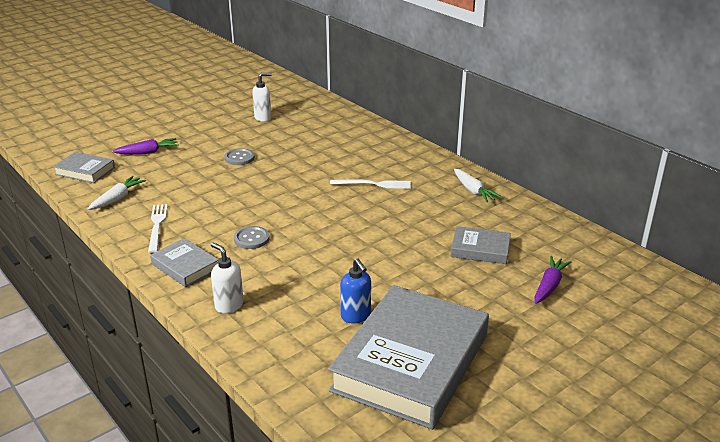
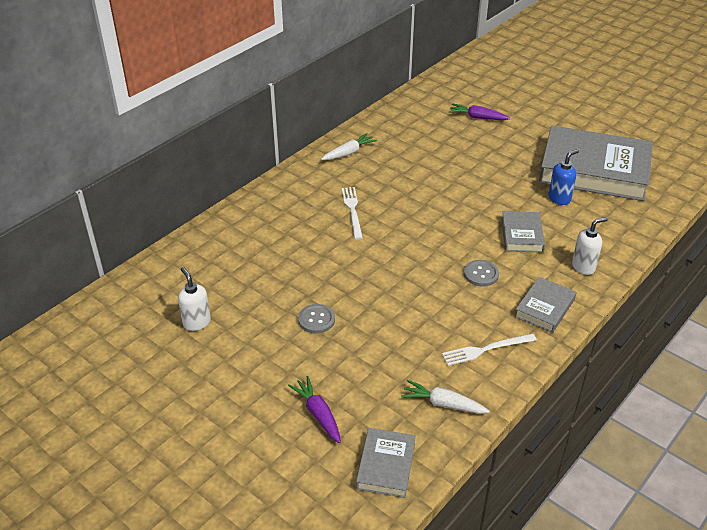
camera: 100 degrees left, 10 degrees up
(229, 305) = (583, 267): white soap dispenser -> white soap dispenser turned 150 degrees counterclockwise
(480, 249) = (443, 147): grey book -> grey book (522, 235)

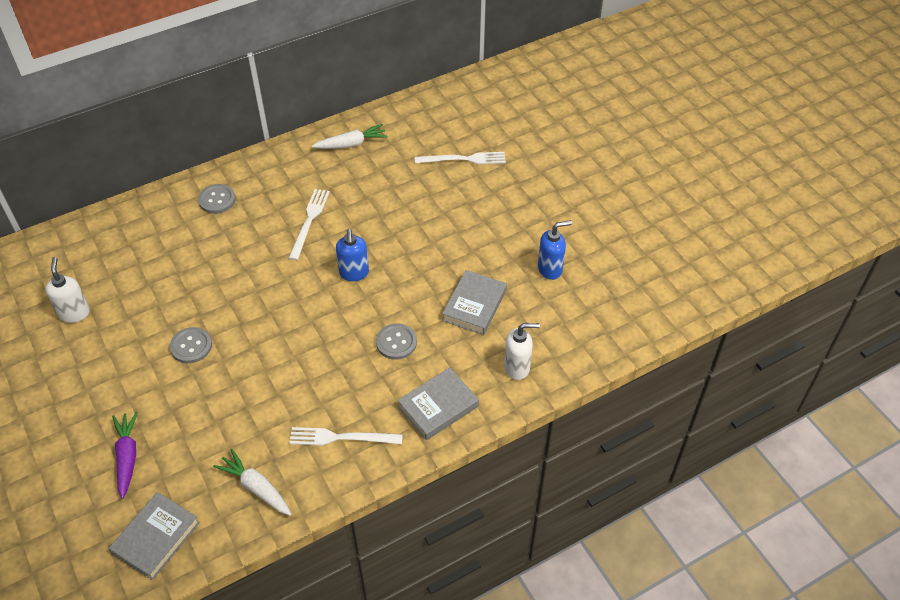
camera: 20 degrees right, 10 degrees up
(265, 214) = (217, 200): none -> grey button
(414, 237) = (354, 273): none -> blue soap dispenser
(443, 144) = (464, 159): none -> white fork
(477, 117) = (527, 132): purple carrot -> none
(594, 170) = (617, 241): grey book -> none

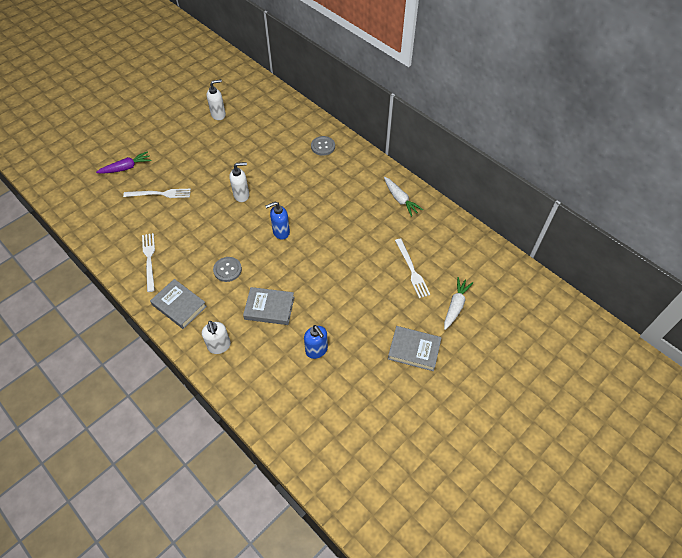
camera: 75 degrees right, 5 degrees up
(156, 538) = (77, 196): grey book -> grey book (414, 350)
(191, 346) = (205, 170): grey button -> none
(256, 487) = (111, 229): white carrot -> white carrot (455, 306)
(265, 307) = (242, 195): none -> white soap dispenser
(309, 221) = (319, 196): white fork -> white fork (160, 194)

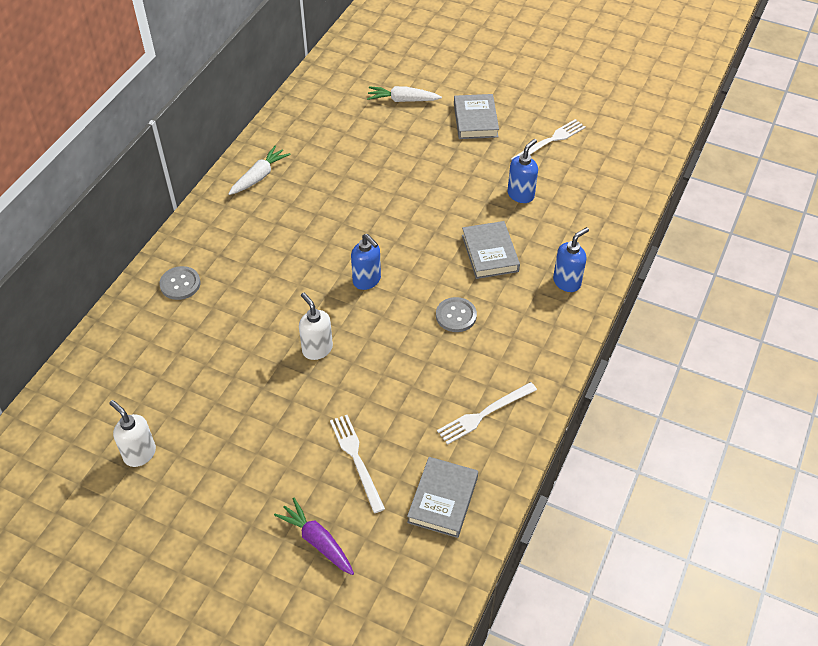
camera: 110 degrees left, 5 degrees down
(179, 305) = (536, 345): grey book -> grey book (442, 500)
(219, 346) = (567, 282): white soap dispenser -> blue soap dispenser
(412, 270) = (370, 143): white fork -> white fork (550, 141)

